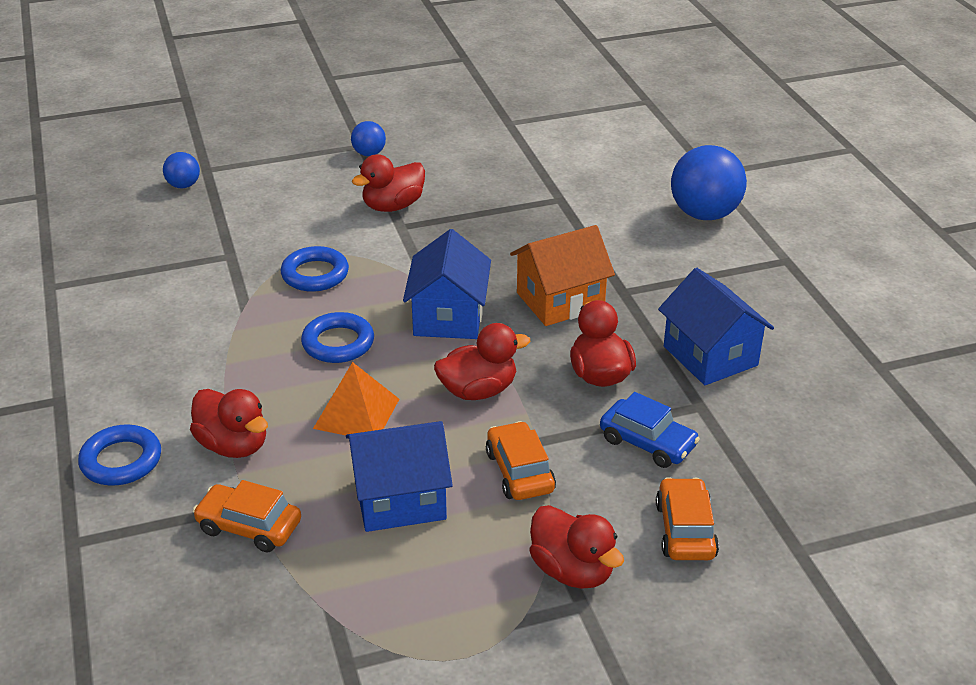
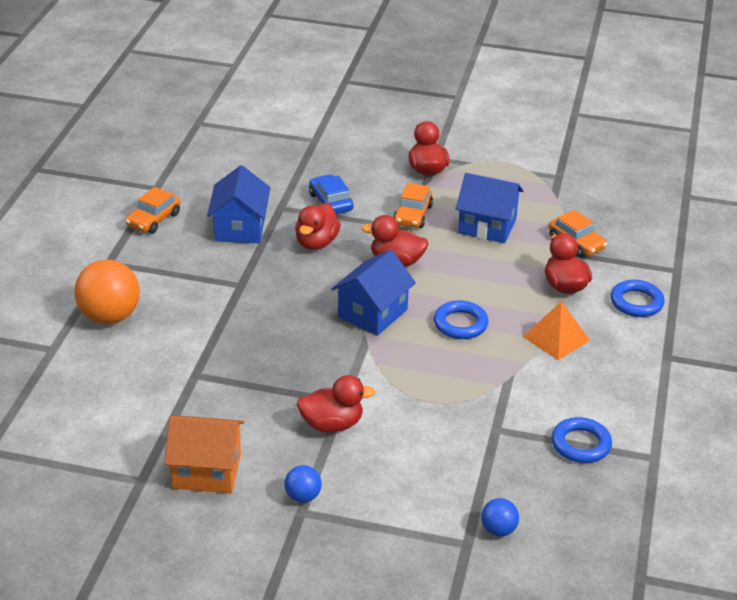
camera: 150 degrees left, 0 degrees up
(315, 274) = (440, 384): blue ring -> blue ring (580, 444)
(356, 413) = (479, 276): orange pyramid -> orange pyramid (556, 338)
(560, 300) = (288, 295): orange house -> orange house (206, 471)
(685, 530) = (357, 164): orange car -> orange car (153, 220)
(704, 214) = (109, 316): blue ball -> orange ball

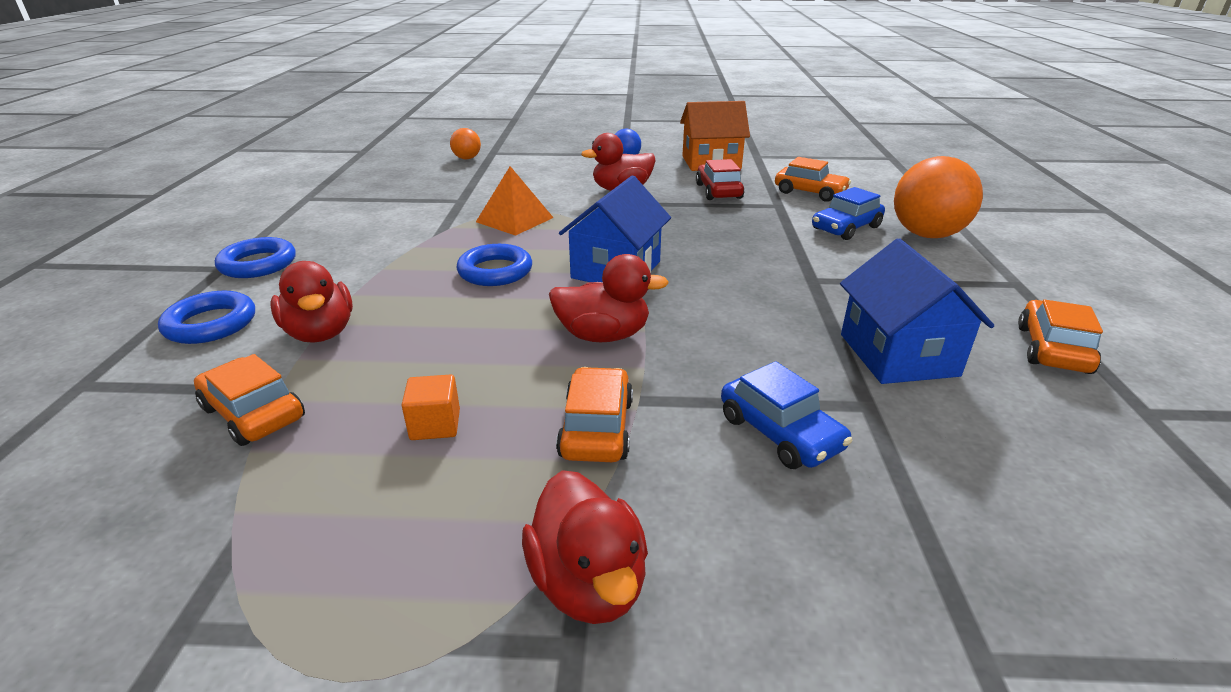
camera: 170 degrees right, 5 degrees down
(148, 391) = (810, 192): none -> orange car
(165, 334) = (846, 228): none -> blue car
(236, 407) = (718, 191): none -> red car
(316, 243) = (750, 347): red duck -> none
(487, 226) = (435, 425): blue house -> orange cube
(498, 530) = (467, 158): blue ball -> orange ball
(556, 338) = (365, 271): orange pyramid -> orange pyramid (515, 219)
(580, 444) = (377, 199): blue ring -> blue ring (258, 264)

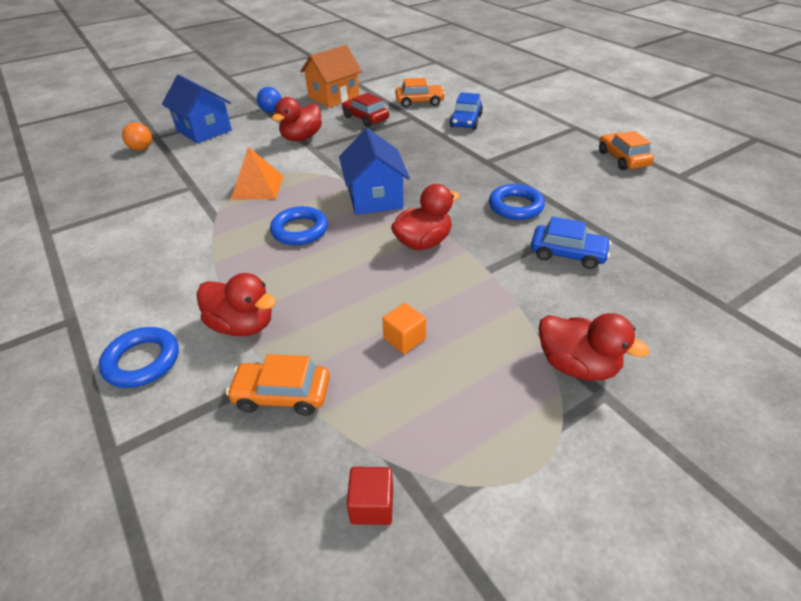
camera: 35 degrees left, 10 degrees up
(149, 577) = (372, 505): none -> red cube
(258, 264) = (100, 302): blue ring -> blue ring (515, 206)
(596, 428) = (487, 295): orange car -> none
(898, 354) = (569, 189): blue house -> blue house (204, 130)
(926, 235) = (508, 111): orange ball -> none

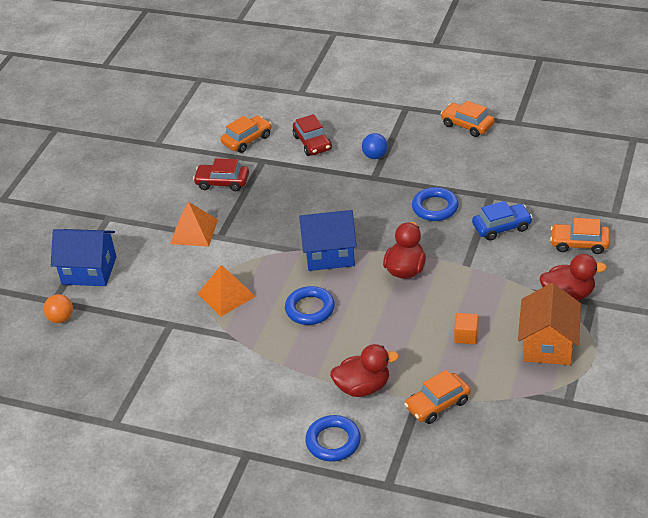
camera: 35 degrees left, 0 degrees up
(271, 111) = (122, 218): blue ball -> blue ball (375, 156)
(301, 138) = (194, 231): red duck -> orange pyramid
(333, 97) = (158, 172): orange house -> orange house (548, 344)
(372, 505) = (540, 417): red cube -> none
(375, 197) = (329, 254): blue house -> blue house turned 45 degrees counterclockwise
(466, 121) = (312, 143): blue car -> red car
(649, 315) = (579, 243): none -> orange car

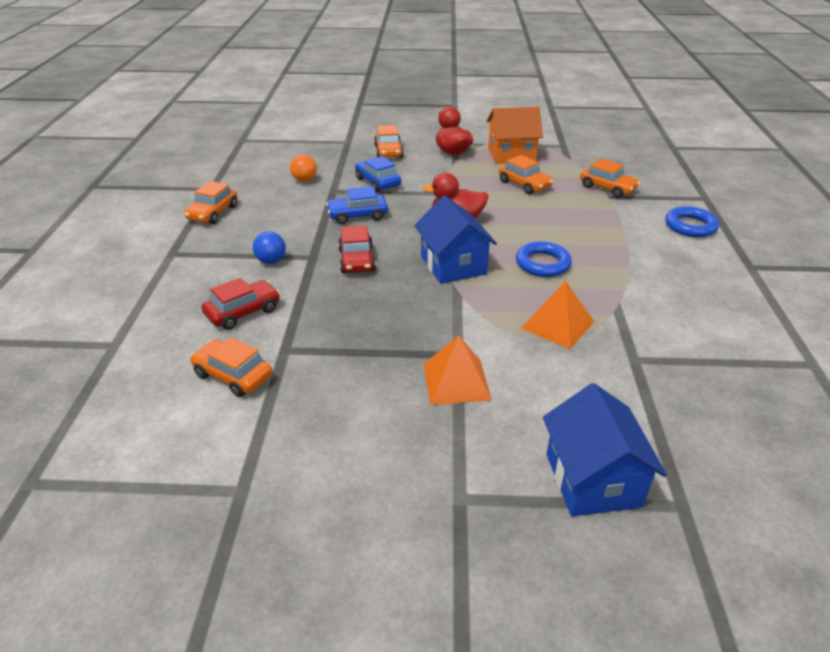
camera: 110 degrees left, 5 degrees down
(61, 318) = (708, 480): orange ball -> orange ball (304, 180)
(222, 182) = (340, 378): red car -> red car (357, 260)
(363, 387) = (619, 221): red duck -> none
(435, 207) = (357, 215): blue ring -> blue car
(466, 336) = (524, 184): orange cube -> orange car

